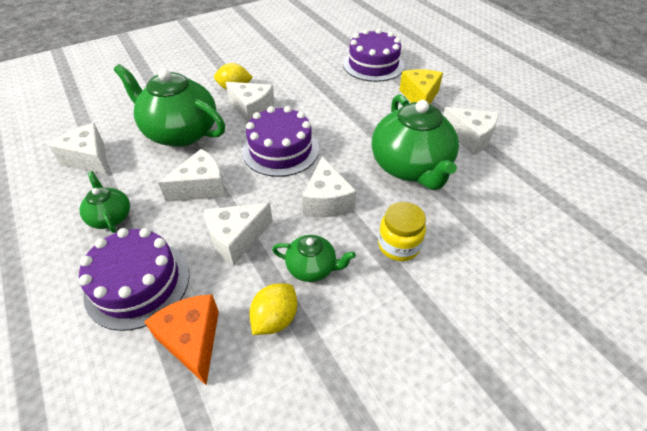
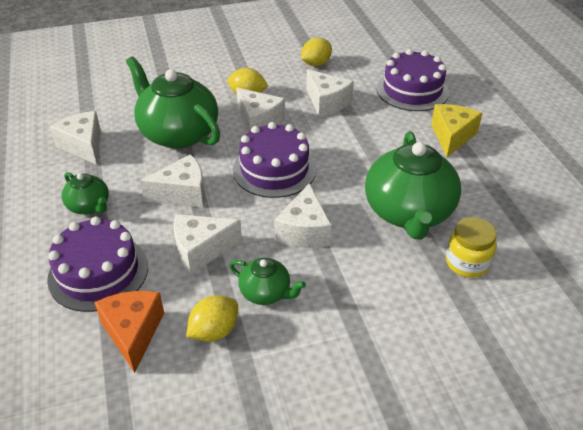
camera: 15 degrees right, 5 degrees down
(110, 217) = (89, 206): green teapot -> green teapot turned 150 degrees clockwise
(285, 54) = (316, 64): none -> yellow lemon
(398, 245) = (362, 290): yellow jar -> yellow jar (467, 263)
(470, 138) = (491, 192): white cheese -> white cheese (327, 102)

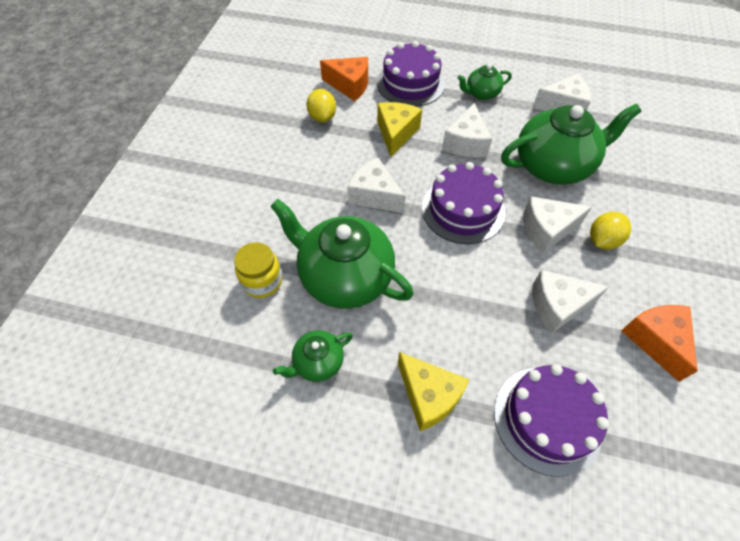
camera: 120 degrees right, 15 degrees up
(201, 250) = (396, 133): white cheese -> yellow cheese
(266, 292) = (332, 150): green teapot -> green teapot (318, 362)
(316, 64) = (655, 340): yellow lemon -> orange cheese

